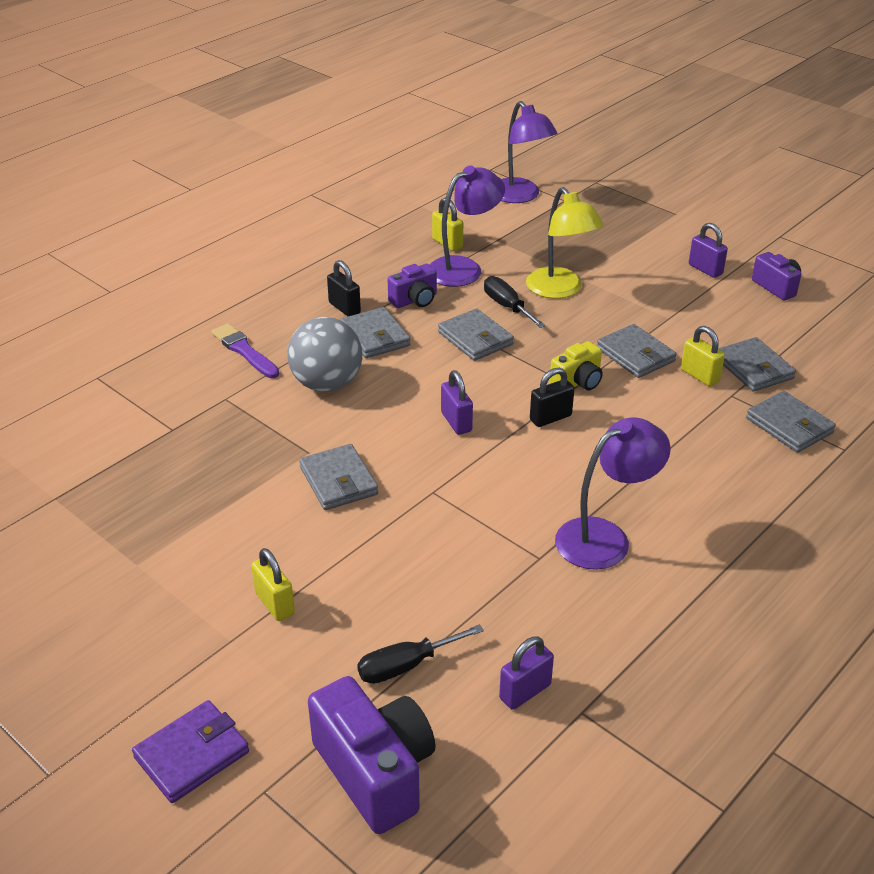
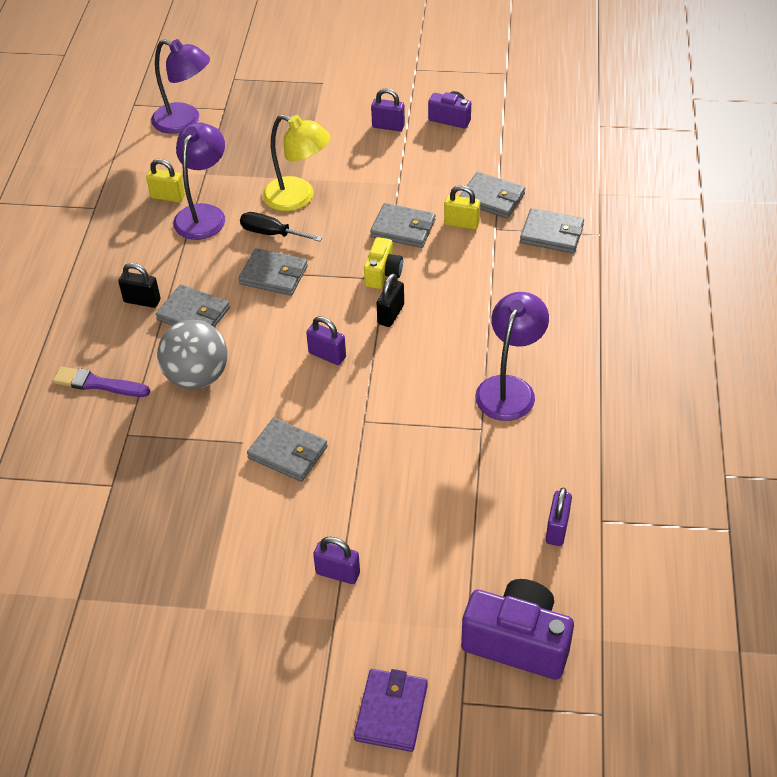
camera: 35 degrees left, 10 degrees up
(275, 603) = (338, 573): yellow padlock -> purple padlock
(406, 666) = (468, 560): black screwdriver -> none
(415, 300) = (193, 264): purple camera -> none

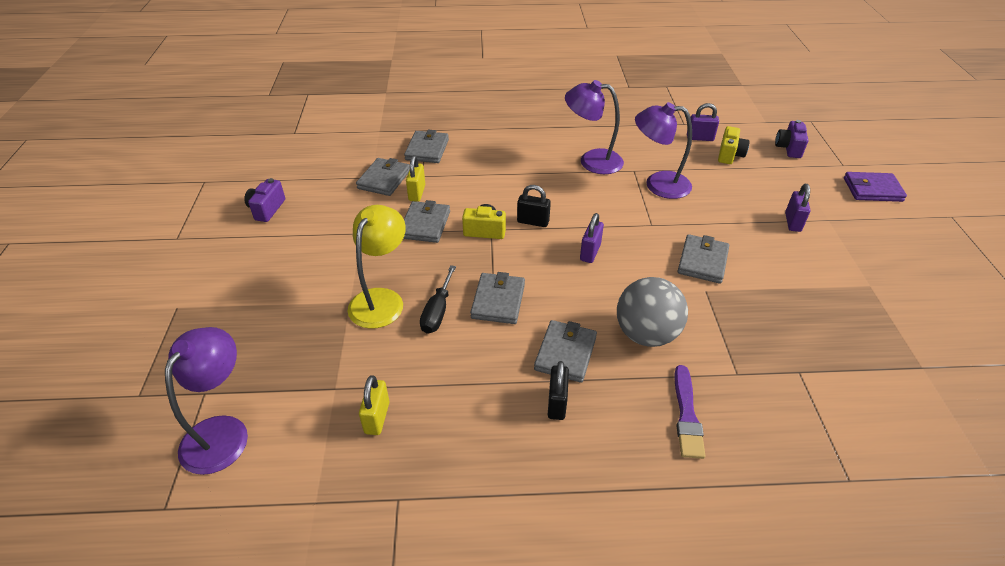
camera: 100 degrees left, 5 degrees down
(204, 214) = (409, 375): purple lamp -> purple lamp (658, 184)
(388, 126) = (271, 248): purple padlock -> none
(506, 553) = (729, 155): none -> yellow camera
(517, 642) = (788, 148): purple camera -> purple camera, size x0.57

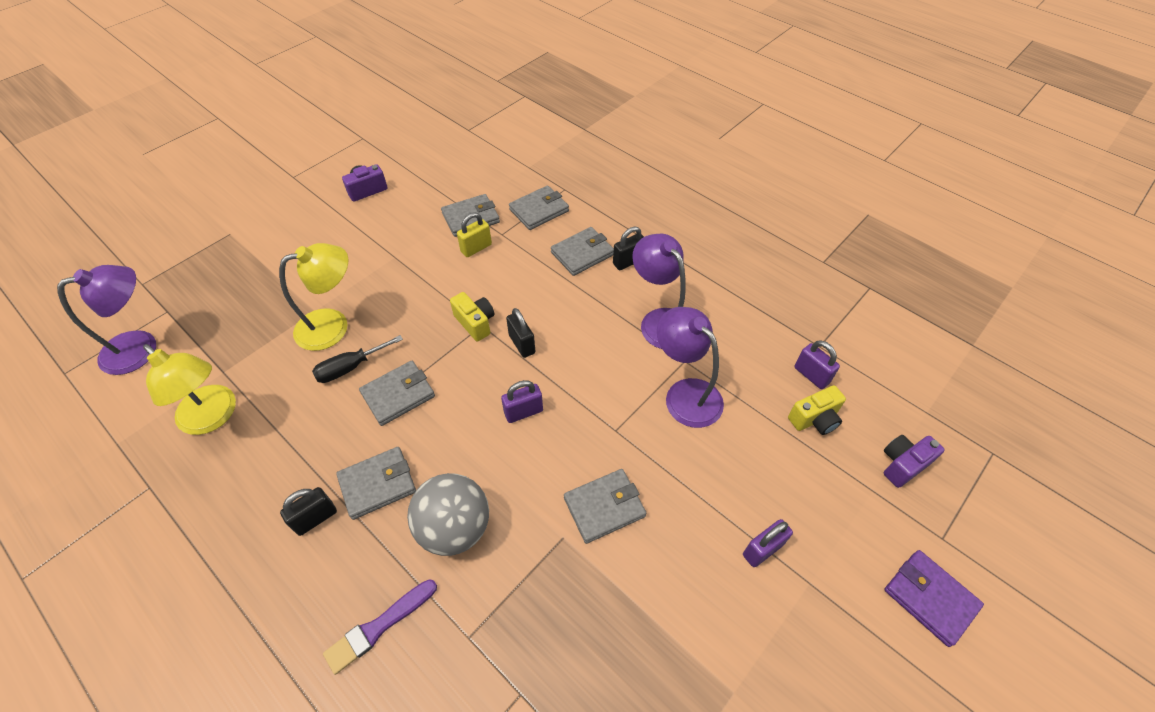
camera: 45 degrees right, 10 degrees up
(377, 418) = (213, 417): yellow padlock -> yellow lamp
(425, 224) = (443, 283): grey wallet -> grey wallet (582, 253)
(528, 144) = (628, 262): none -> black padlock

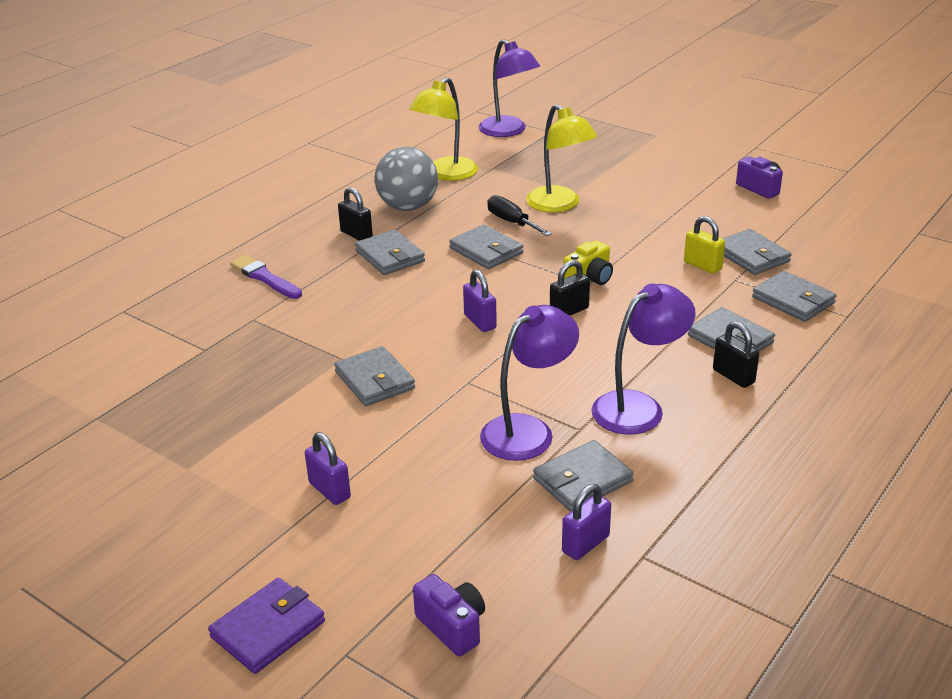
camera: 85 degrees right, 20 degrees down
(455, 528) = (350, 299): grey ball -> grey ball (408, 207)
(744, 367) = (582, 480): none -> grey wallet
(814, 419) = (511, 543): yellow camera -> none

